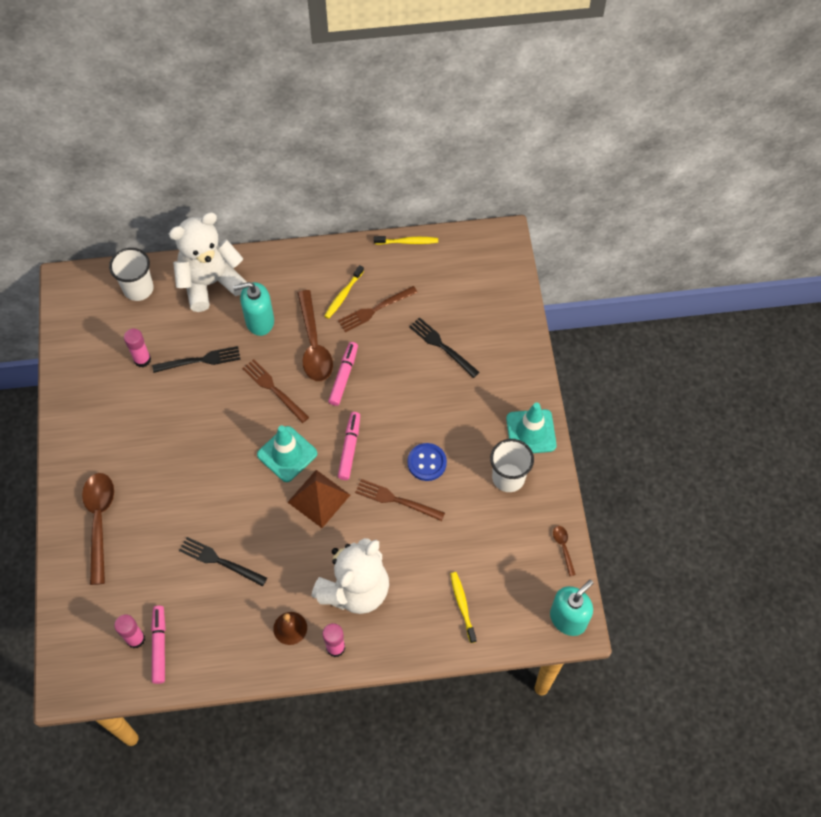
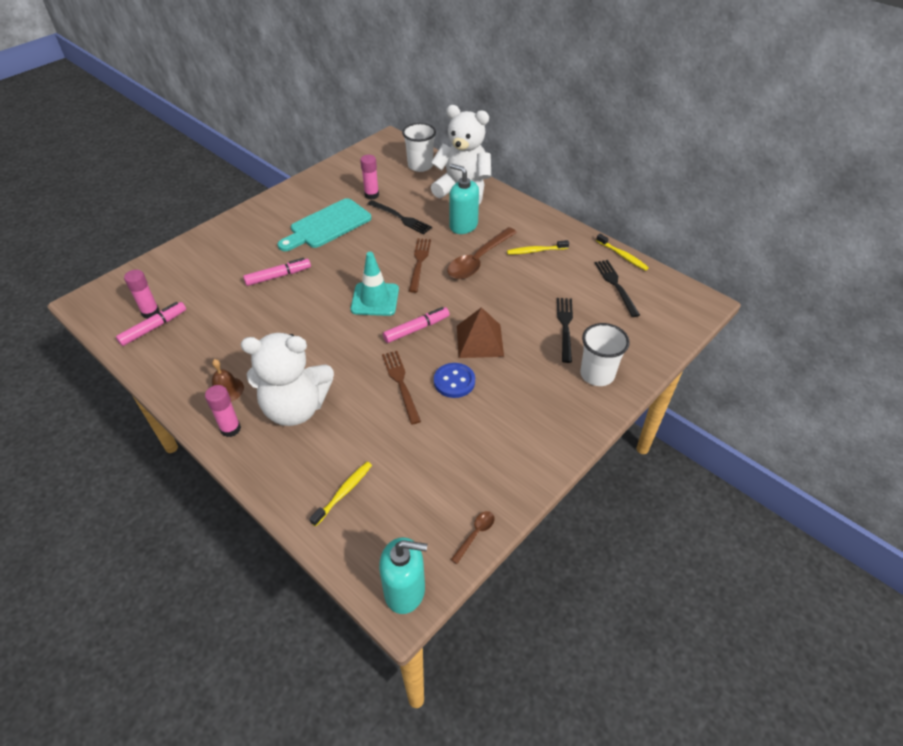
camera: 50 degrees right, 15 degrees down
(99, 521) = (231, 244): brown spoon -> none
(151, 425) = (327, 225): none -> turquoise cutting board
(220, 561) = (251, 317): black fork -> black fork (616, 285)
(318, 498) = (355, 338): brown pyramid -> brown pyramid (479, 340)
(343, 376) = (472, 290): pink marker -> pink marker (278, 276)
(375, 310) = (546, 273): brown fork -> none
(508, 478) = (500, 445): white cup -> white cup (597, 374)
(531, 432) = (560, 432): turquoise traffic cone -> none

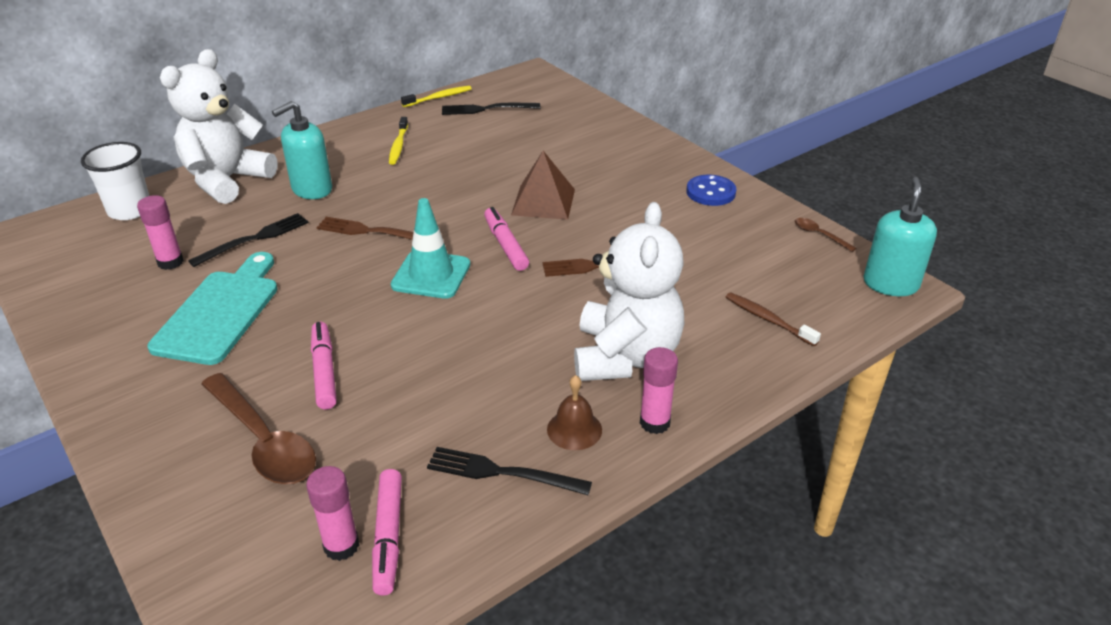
camera: 80 degrees left, 10 degrees down
(154, 327) = (388, 537): pink marker -> pink marker turned 150 degrees counterclockwise
(327, 225) = (220, 312): turquoise cutting board -> turquoise cutting board turned 135 degrees counterclockwise
(343, 492) = (768, 319): yellow toothbrush -> brown toothbrush
(454, 381) = (606, 226): blue button -> blue button (710, 192)
(478, 260) = (393, 186): brown spoon -> brown spoon (264, 441)
(565, 326) = (539, 146): black fork -> black fork (502, 472)
(597, 374) = (617, 140): white cup -> none

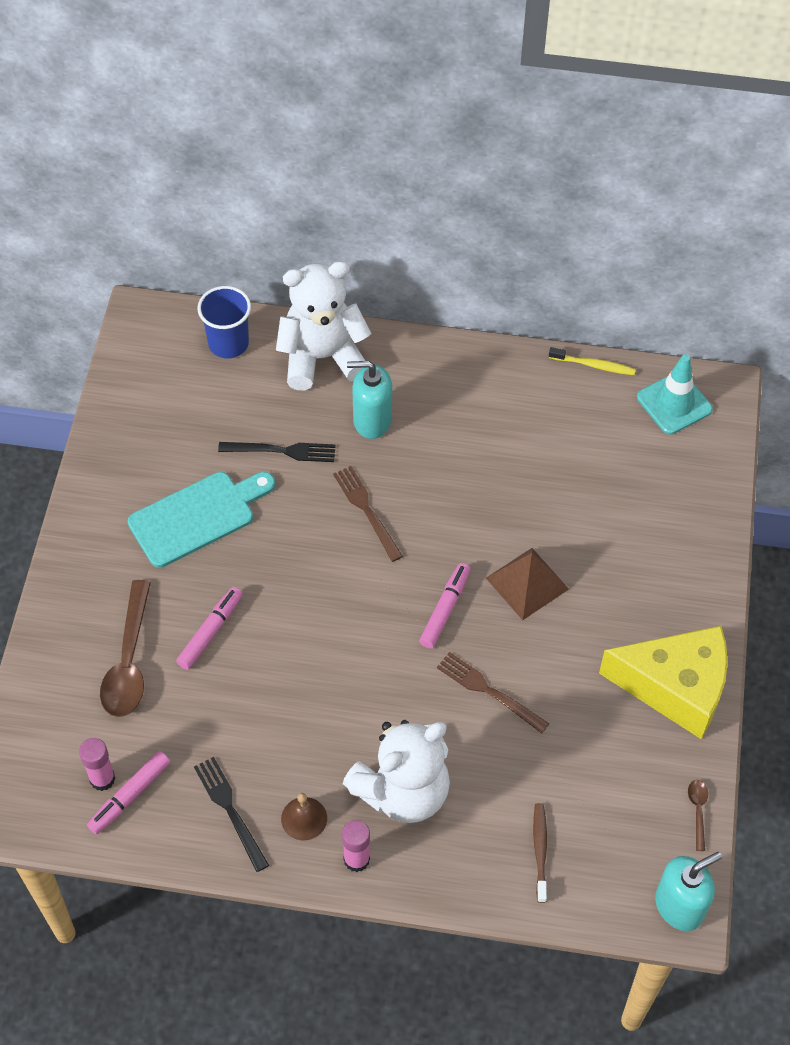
camera: 45 degrees right, 20 degrees up
(130, 210) = (228, 343): white cup -> blue cup
(170, 262) = (209, 432): pink glue stick -> none
(398, 146) = (490, 413): yellow toothbrush -> none
(431, 275) = (361, 596): turquoise traffic cone -> turquoise traffic cone (674, 403)
(486, 109) = (617, 416): black fork -> none
(710, 192) = (675, 687): blue button -> yellow cheese

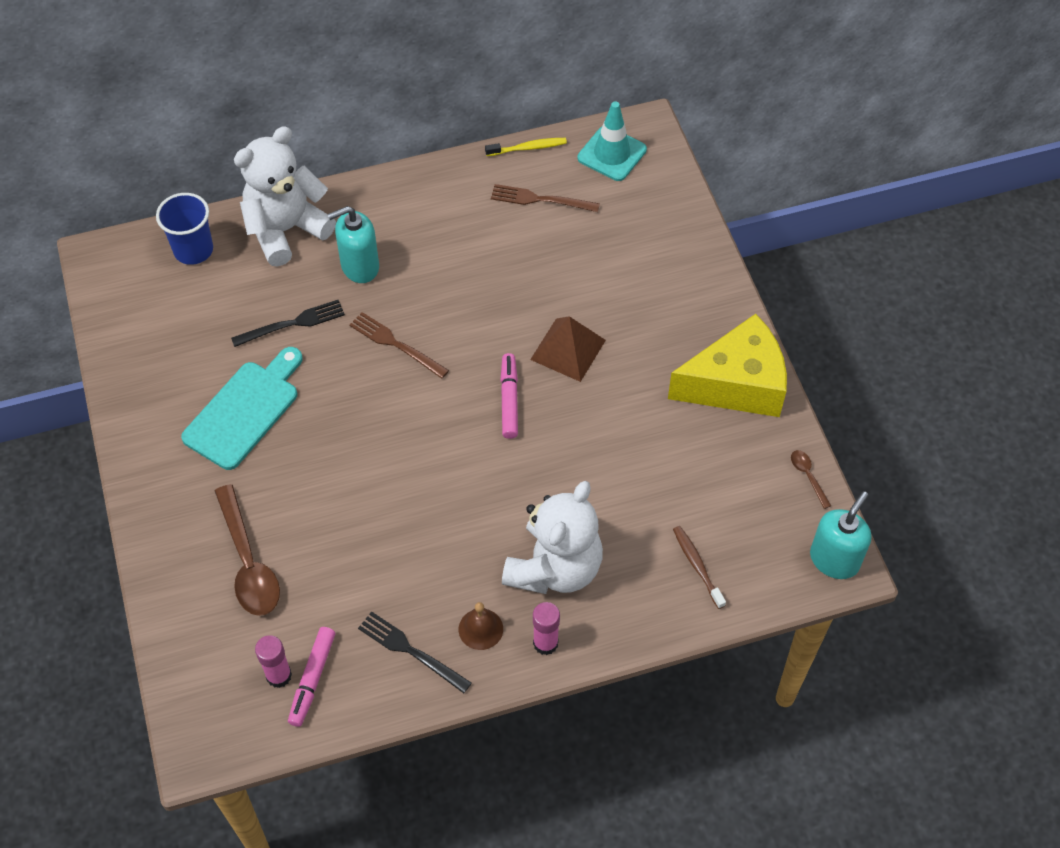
camera: 25 degrees left, 0 degrees up
(210, 631) = (310, 505): pink marker -> none
(488, 691) = (583, 452): brown fork -> brown fork (540, 199)

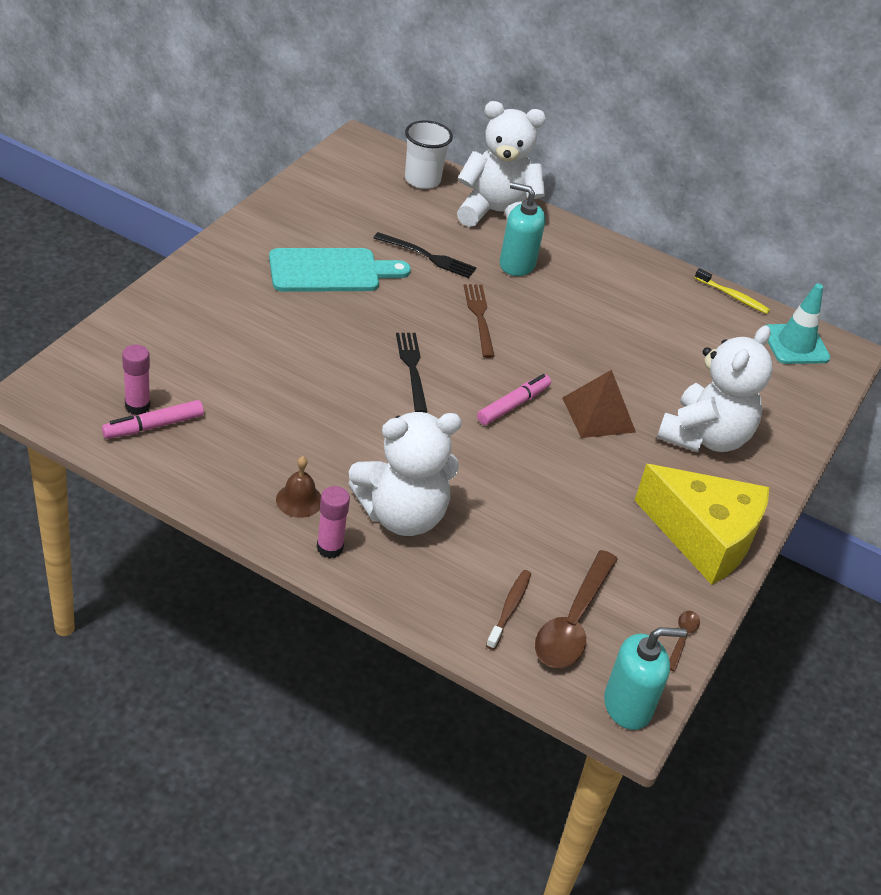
camera: 40 degrees right, 15 degrees down
(193, 250) = (422, 180): blue cup -> white cup
(248, 562) = (212, 339): brown spoon -> brown spoon (573, 622)
(410, 651) = (236, 469): black fork -> black fork (412, 368)
(540, 199) = (701, 327): brown fork -> none
(648, 299) = (704, 437): none -> white teddy bear

